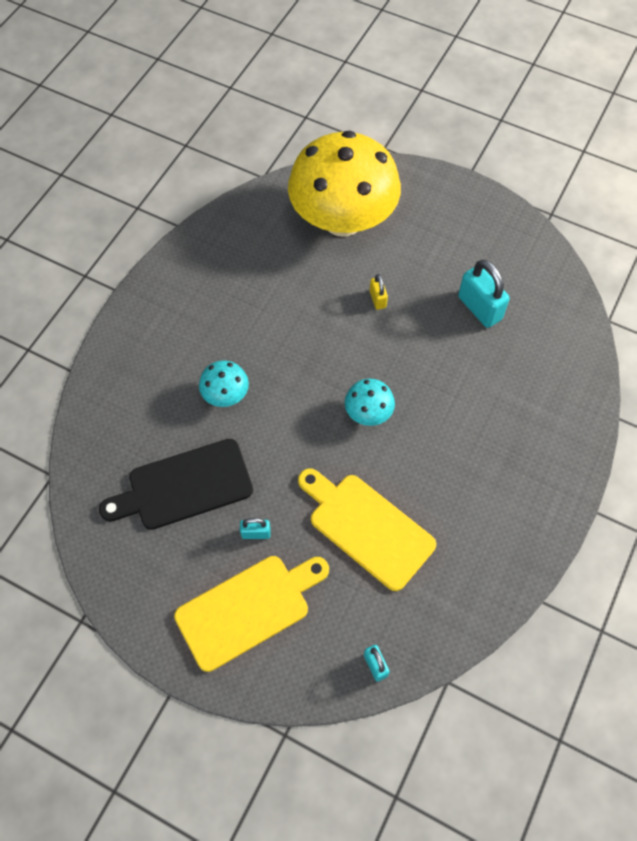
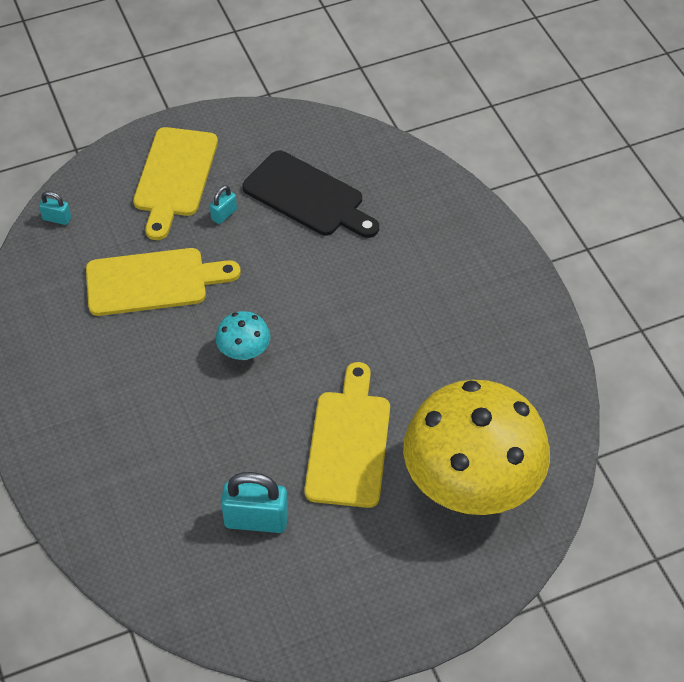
camera: 130 degrees right, 10 degrees down
(184, 486) = (307, 196): black cutting board -> black cutting board turned 105 degrees clockwise
(226, 395) = (362, 268): turquoise mushroom -> none
(377, 299) = (349, 443): yellow padlock -> yellow cutting board

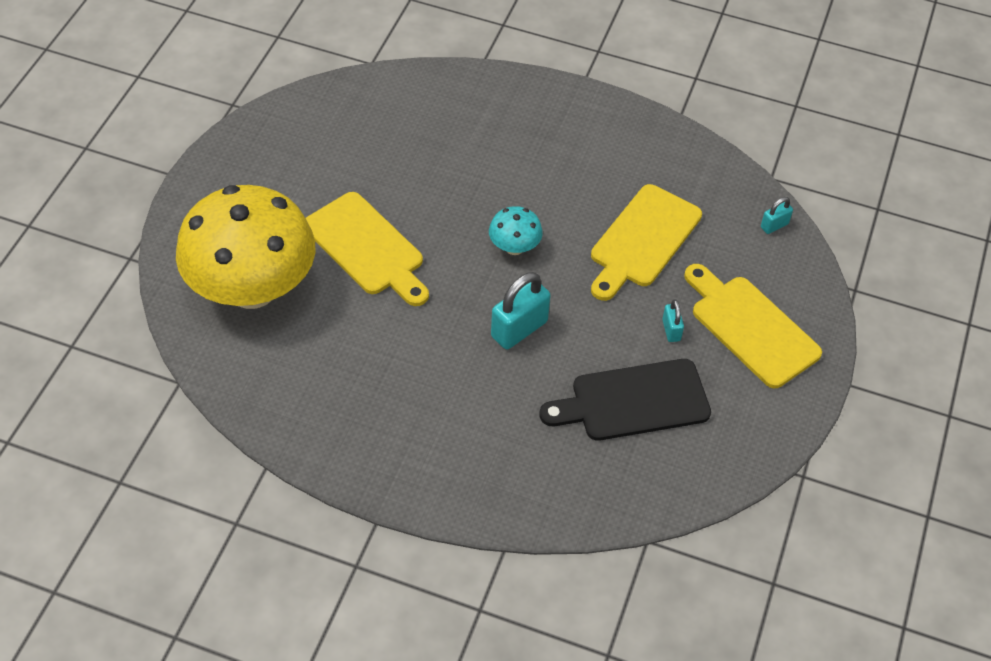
camera: 130 degrees right, 0 degrees up
(256, 520) = (369, 160): turquoise padlock -> turquoise padlock (519, 329)

